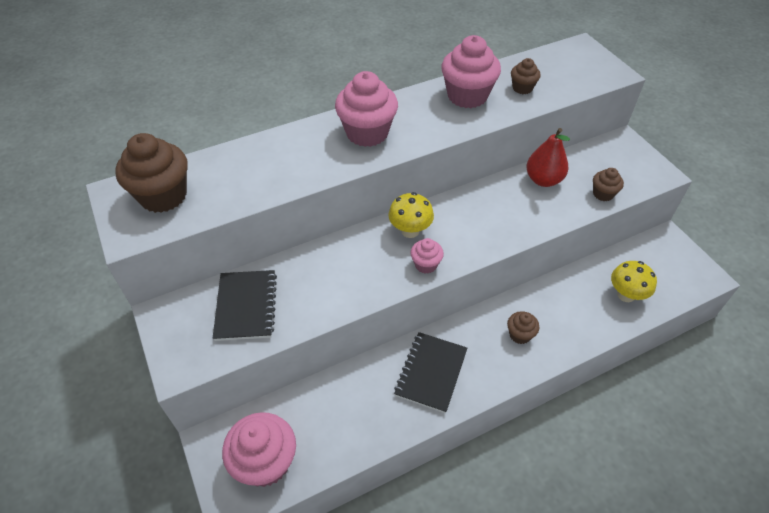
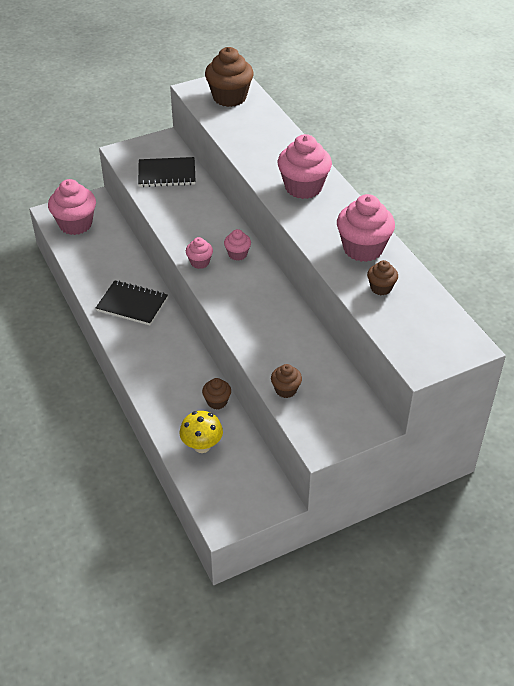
camera: 90 degrees right, 5 degrees down
(410, 231) = (237, 254): yellow mushroom -> pink cupcake
(520, 334) = (163, 361): brown cupcake -> brown cupcake (217, 402)
(543, 180) = (304, 346): red pear -> none

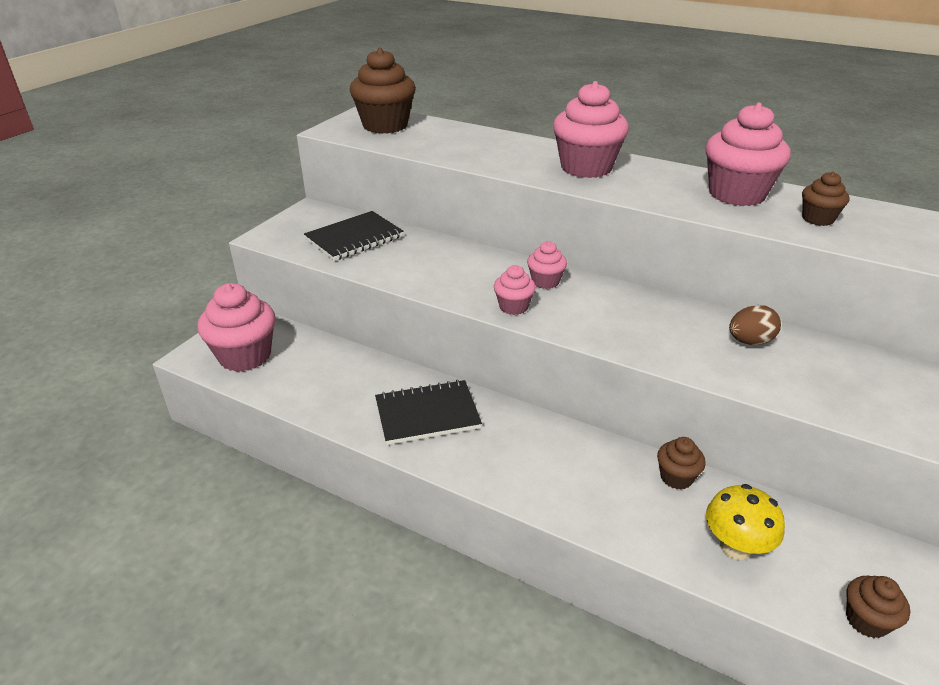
camera: 35 degrees left, 10 degrees down
(286, 390) = (815, 396): brown cupcake -> brown cupcake (866, 620)
(299, 345) = (749, 341): none -> brown egg

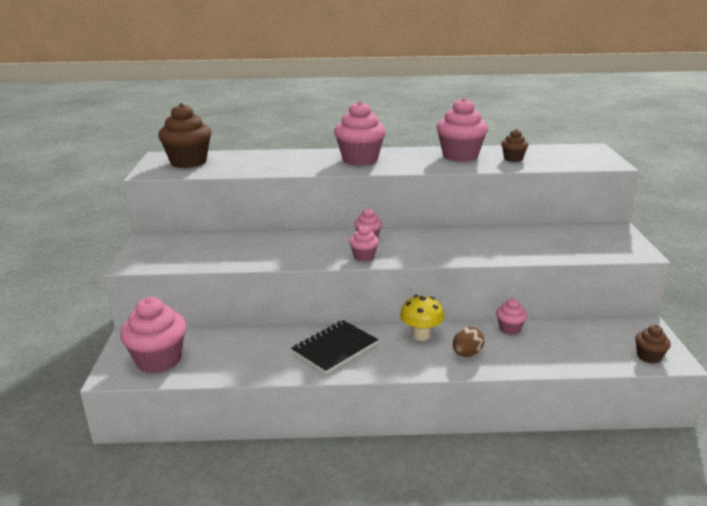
camera: 30 degrees left, 10 degrees down
(354, 238) = (207, 247): black notebook -> none
(676, 477) = (509, 329): brown cupcake -> pink cupcake
(735, 547) = (567, 349): yellow mushroom -> yellow mushroom (421, 335)
(749, 341) = (510, 237): brown egg -> brown egg (467, 354)

